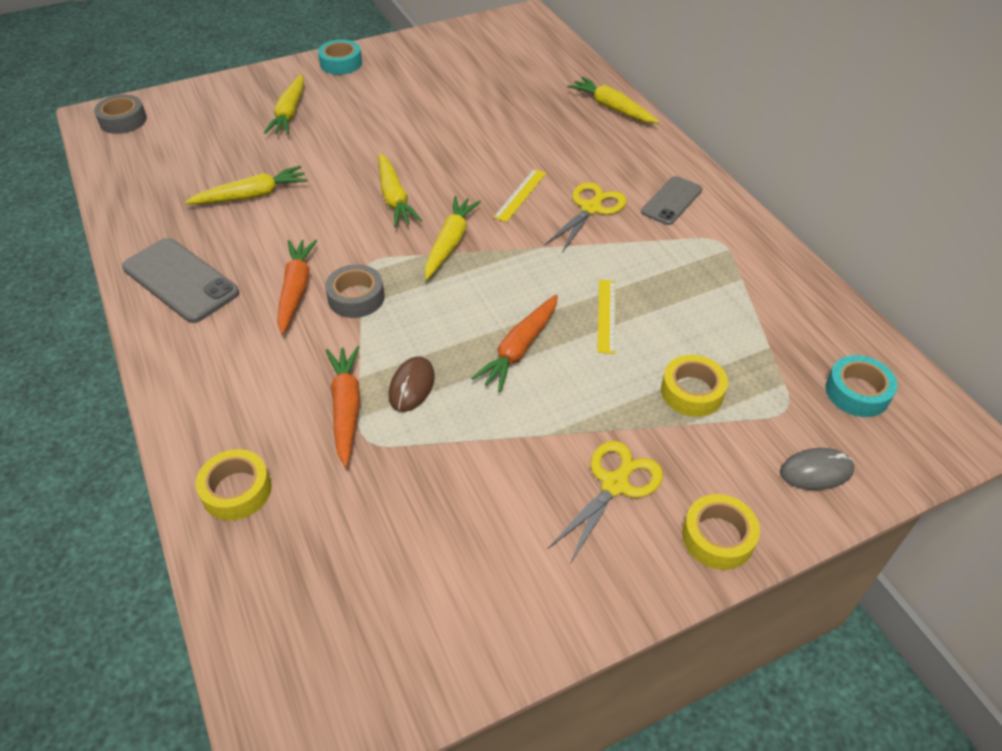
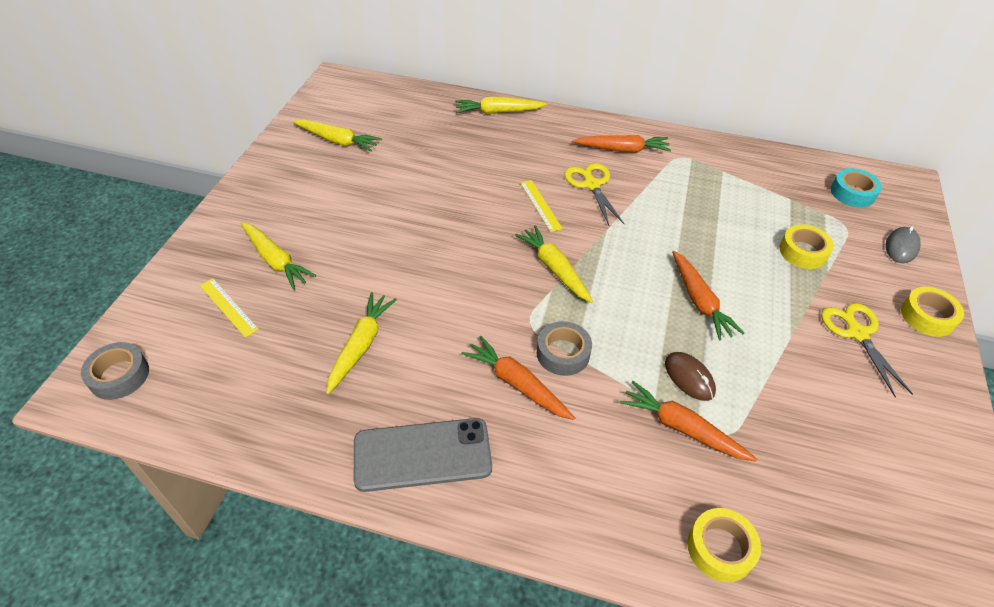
camera: 50 degrees left, 0 degrees up
(341, 63) = (250, 194): turquoise tape -> none
(394, 198) = (468, 266): yellow carrot -> yellow carrot (337, 141)
(606, 315) = (703, 243): yellow ruler -> yellow ruler (228, 307)
(671, 201) = (622, 150): grey phone -> orange carrot

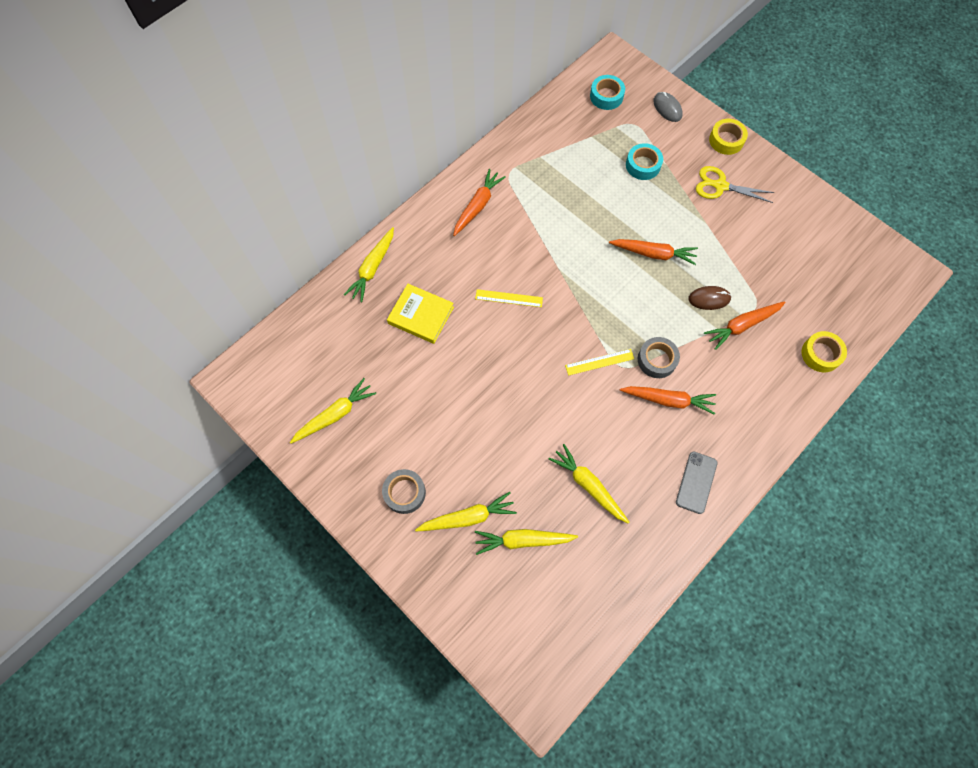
camera: 60 degrees left, 20 degrees up
(119, 376) = (536, 667): grey tape -> grey tape (404, 493)
(228, 307) = (502, 568): yellow ruler -> yellow ruler (599, 362)
(422, 455) = (696, 482): grey phone -> grey phone, size x0.64
(474, 155) = (421, 315): none -> yellow book
(517, 384) = (668, 400): orange carrot -> orange carrot turned 150 degrees counterclockwise
(554, 269) = (579, 324): yellow carrot -> yellow carrot (523, 540)
(591, 184) = (505, 251): yellow scissors -> none
(803, 252) = (643, 165): yellow tape -> turquoise tape

